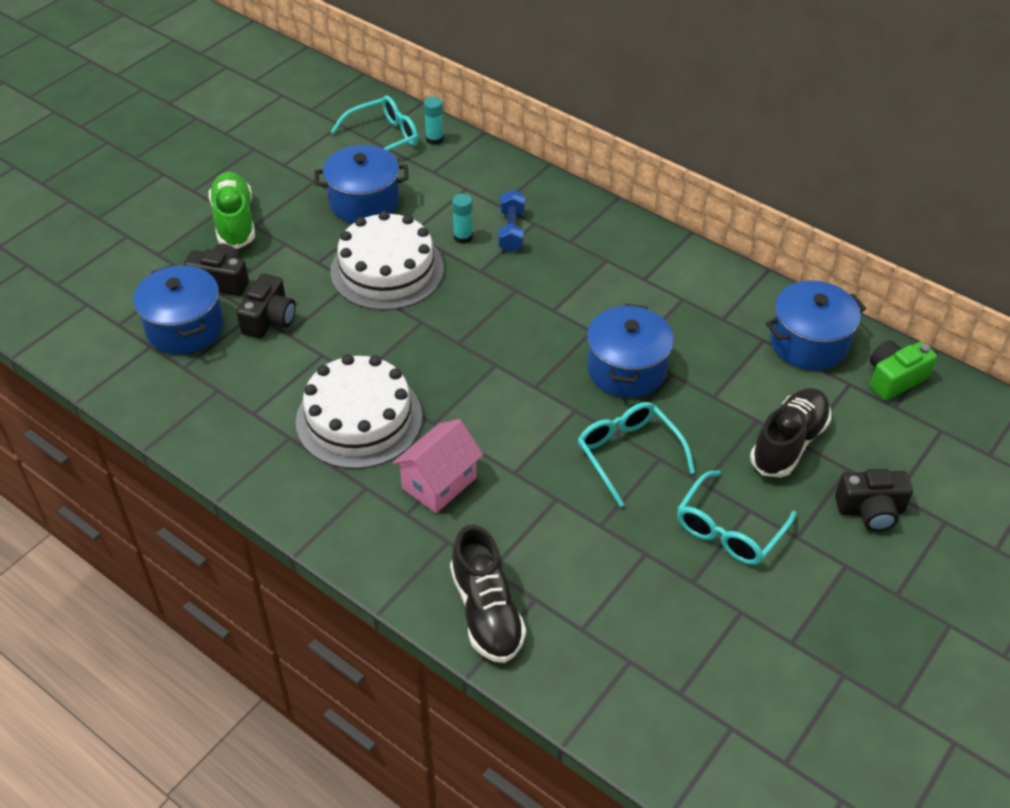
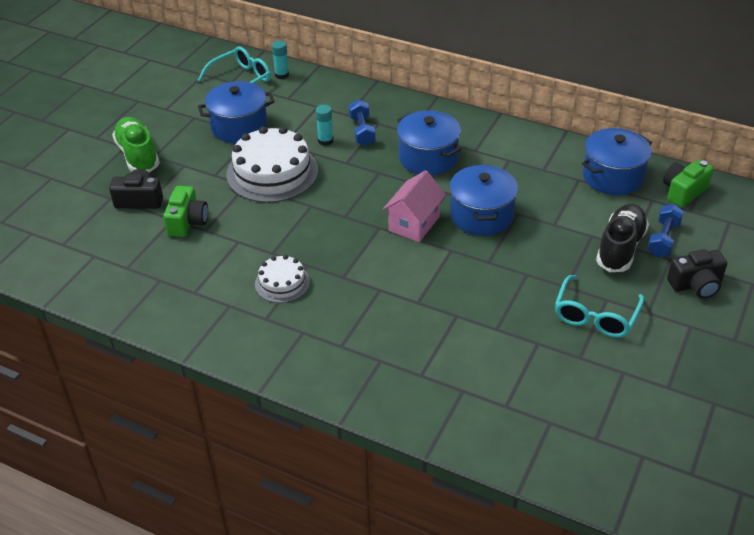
camera: 10 degrees left, 5 degrees down
(185, 327) = (119, 238): blue pot -> blue pot (428, 158)
(269, 319) = (187, 222): black camera -> green camera
(359, 419) = (282, 283): white cake -> white cake, size x0.53
(439, 483) = (360, 319): pink house -> pink house (414, 223)
(486, 611) = (427, 406): black shoe -> none
(628, 454) = (502, 275): turquoise glasses -> none
(847, 440) = (663, 239): none -> blue dumbbell

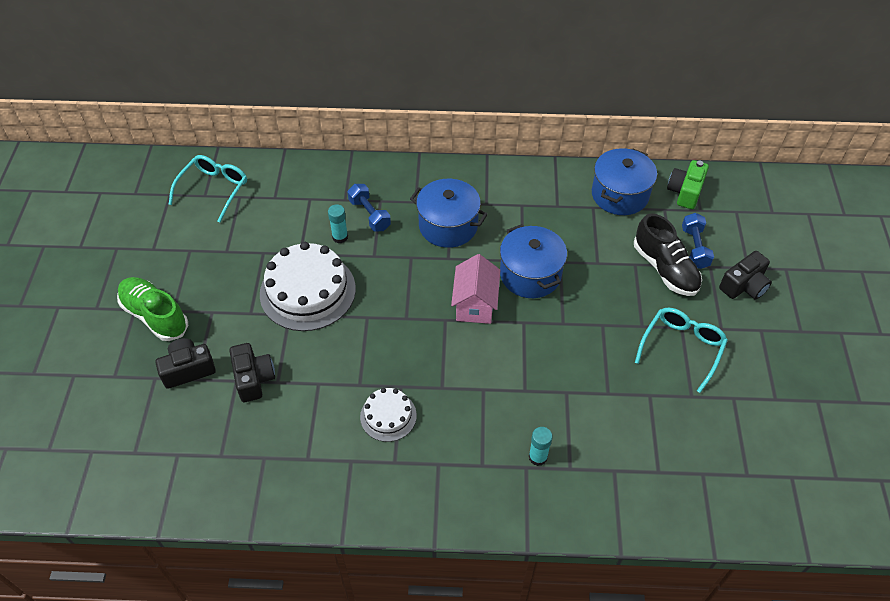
camera: 25 degrees left, 10 degrees up
(187, 222) = (254, 378): green camera -> black camera
(239, 127) = (243, 247): blue pot -> none
(281, 75) = (253, 172): turquoise glue stick -> turquoise glue stick (538, 457)
(595, 316) = (682, 348): turquoise glasses -> turquoise glasses turned 150 degrees counterclockwise
(620, 248) = (665, 269): black shoe -> black shoe turned 150 degrees clockwise

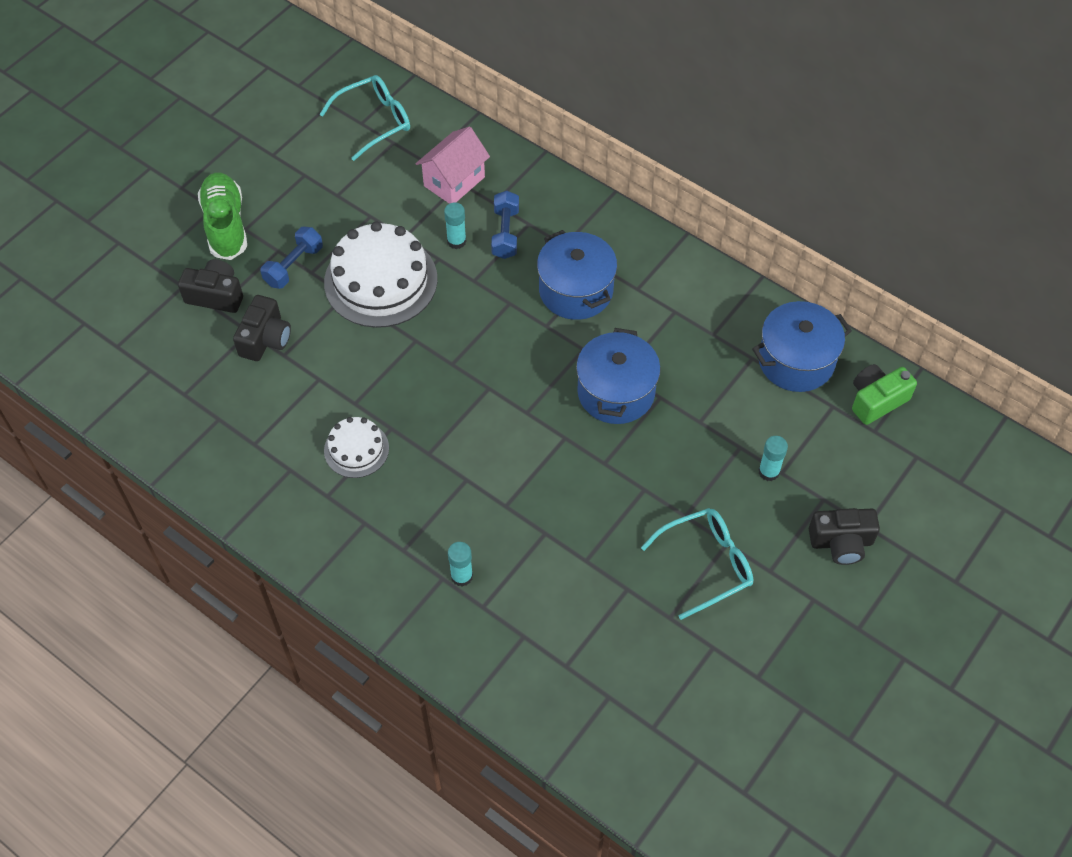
camera: 35 degrees right, 5 degrees up
(475, 304) = (531, 390): pink house -> pink house (454, 181)
(665, 269) = (769, 472): black shoe -> turquoise glue stick
(694, 248) = (825, 468): blue dumbbell -> blue dumbbell (294, 266)

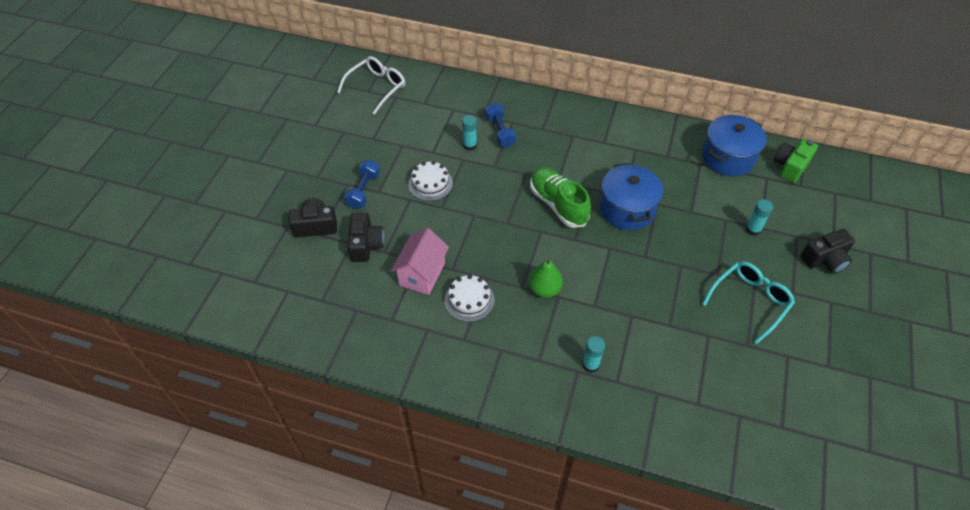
camera: 20 degrees left, 5 degrees down
(225, 225) = (301, 178): green shoe -> green shoe (558, 204)
(374, 121) = (377, 87): turquoise glasses -> white glasses
(380, 281) = (430, 184): white cake -> white cake, size x0.53
(454, 181) = (449, 110): pink house -> pink house (422, 274)
(454, 465) = (544, 289): none -> green pear
(576, 290) = (565, 154): blue pot -> none

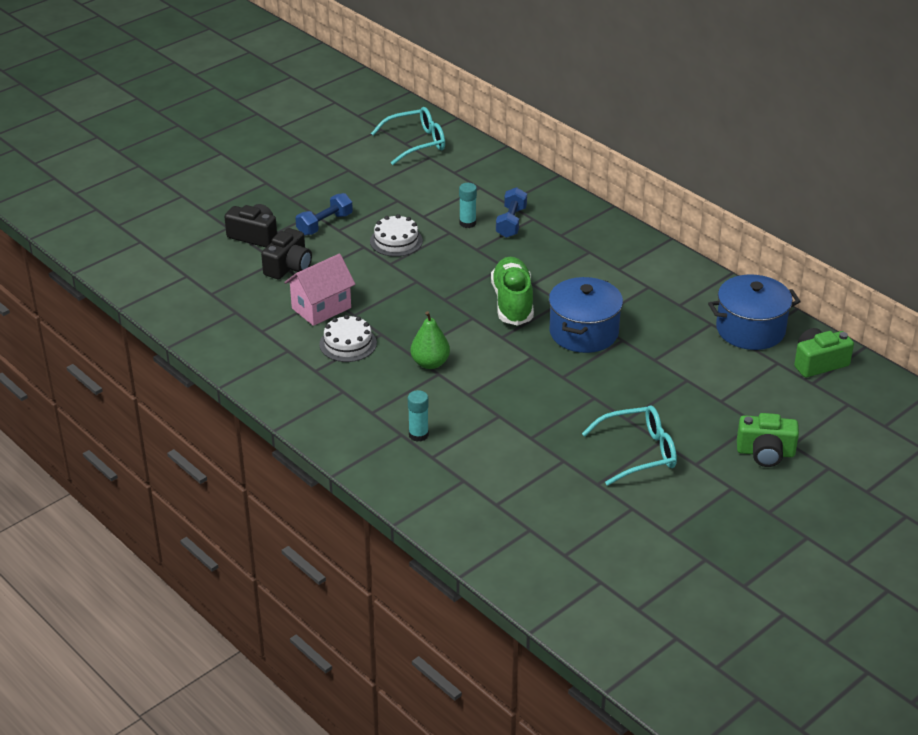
camera: 30 degrees right, 15 degrees down
(377, 87) = (416, 143): white glasses -> turquoise glasses
(753, 229) = (709, 399): turquoise glue stick -> none
(825, 260) = (765, 453): black camera -> green camera

